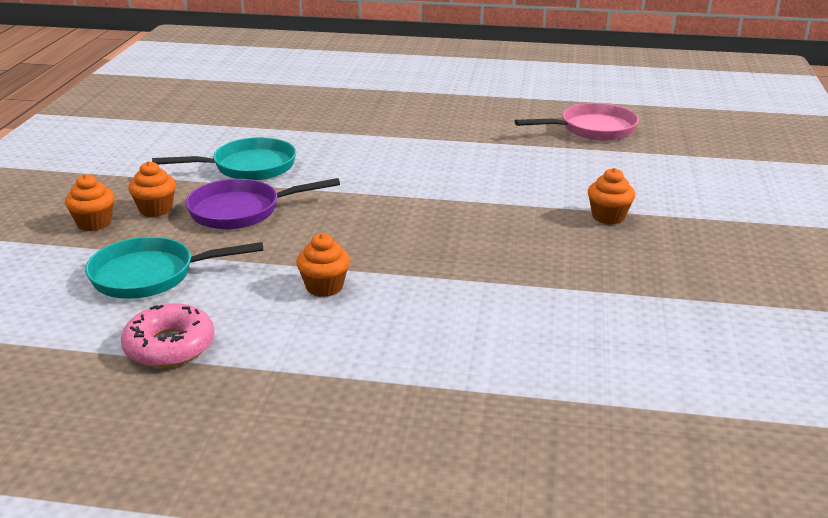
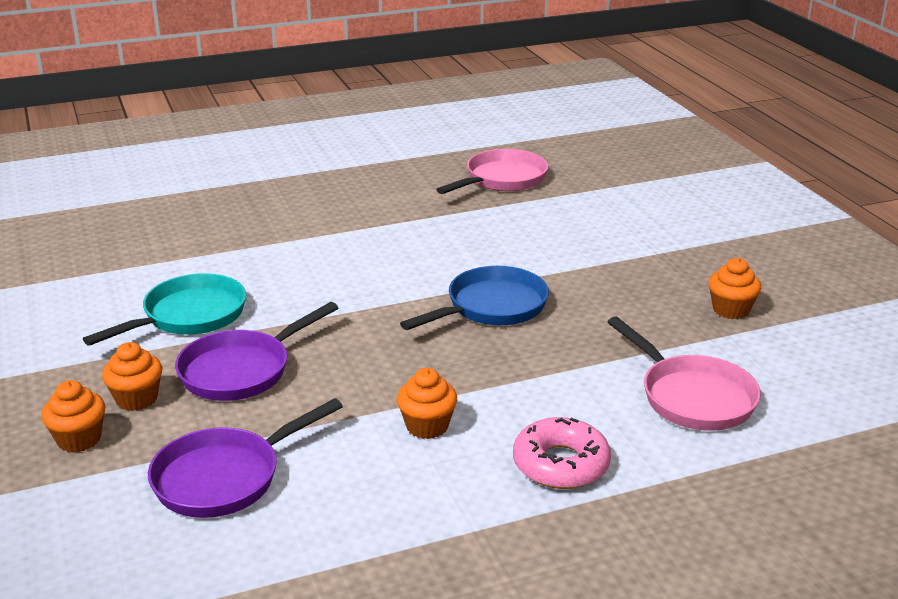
camera: 30 degrees left, 0 degrees up
(150, 275) = (224, 478): turquoise pan -> purple pan
(169, 346) = (340, 547): pink donut -> pink donut (560, 464)
(473, 219) = (491, 307): none -> blue pan
(567, 334) = (692, 397): none -> pink pan
(608, 216) = (608, 269): orange cupcake -> orange cupcake (731, 310)

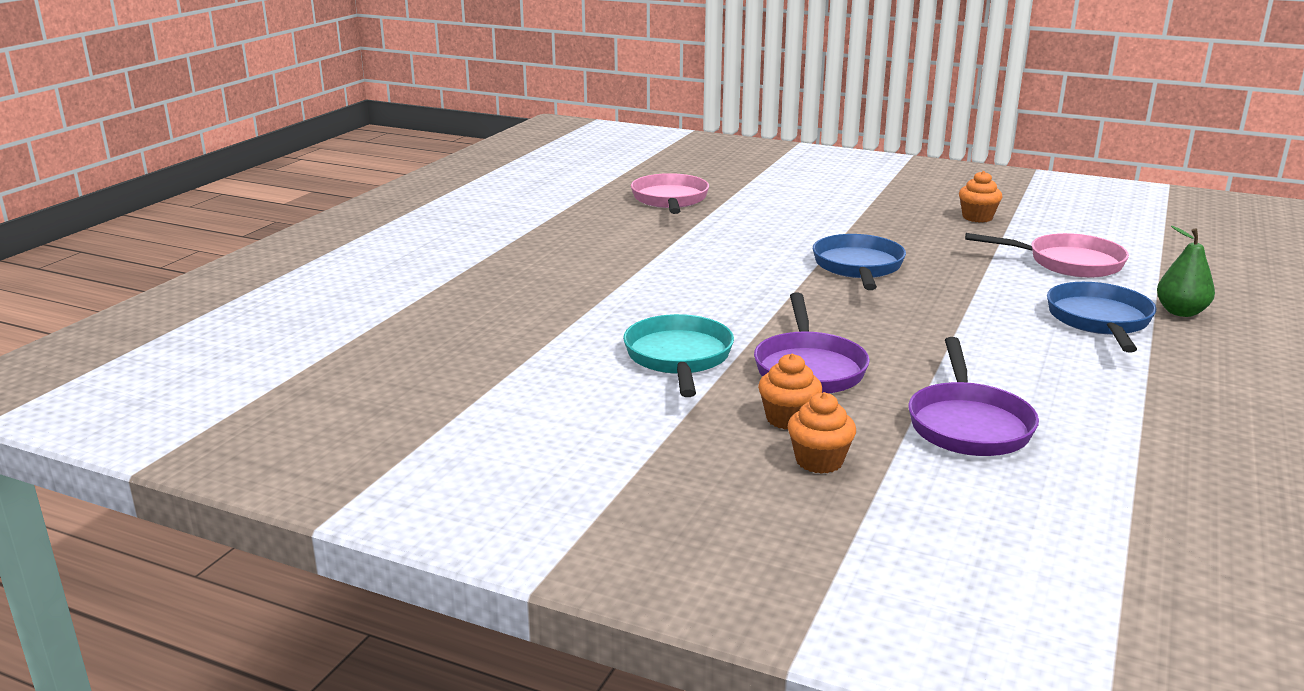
camera: 45 degrees left, 5 degrees down
(427, 426) = (994, 339): orange cupcake -> none
(560, 464) = (1099, 321): pink donut -> blue pan
(664, 502) = (1180, 312): none -> green pear

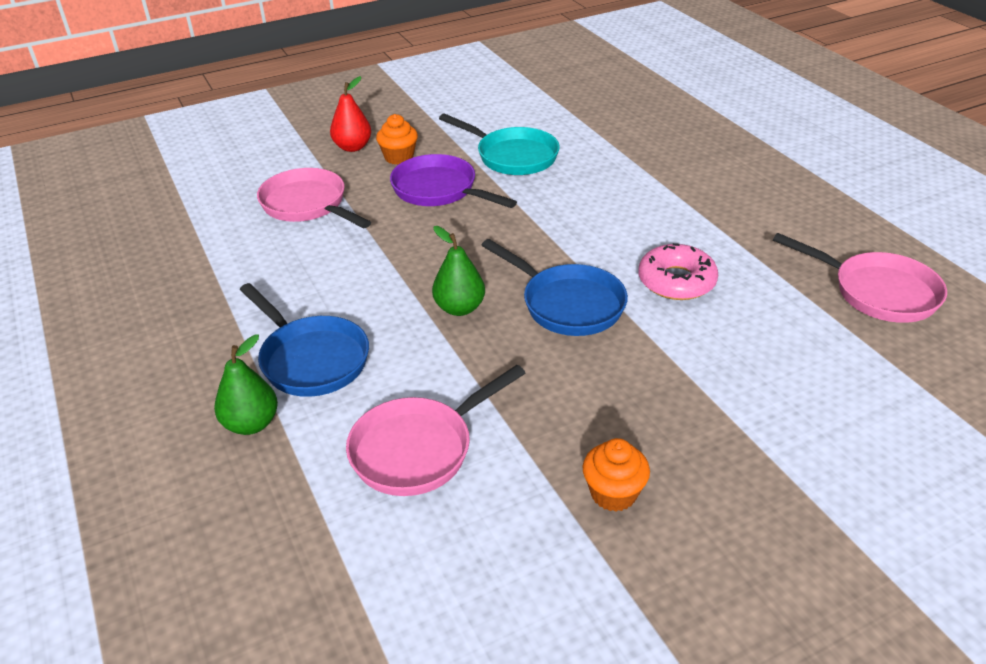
camera: 130 degrees right, 15 degrees up
(763, 246) = (676, 281): none -> pink donut
(819, 461) = (353, 147): orange cupcake -> red pear
(939, 296) = (459, 308): none -> green pear
(968, 424) = (307, 205): purple pan -> pink pan

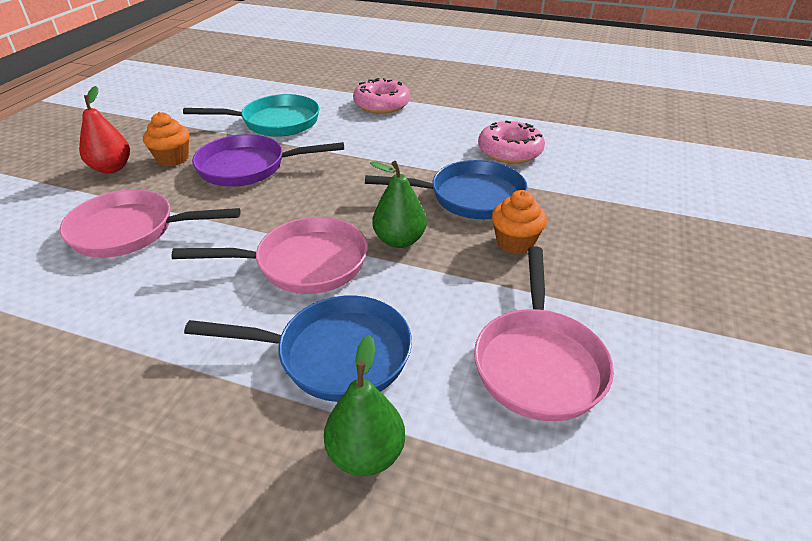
camera: 45 degrees left, 0 degrees up
(613, 493) = (693, 297): orange cupcake -> orange cupcake (515, 242)
(630, 176) = (382, 104): none -> pink donut
(878, 292) = (612, 109): pink pan -> pink pan (304, 264)

